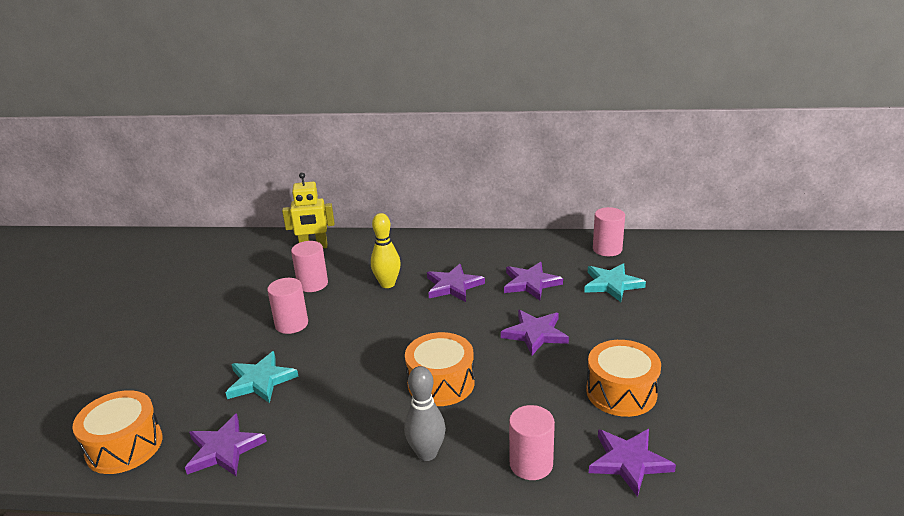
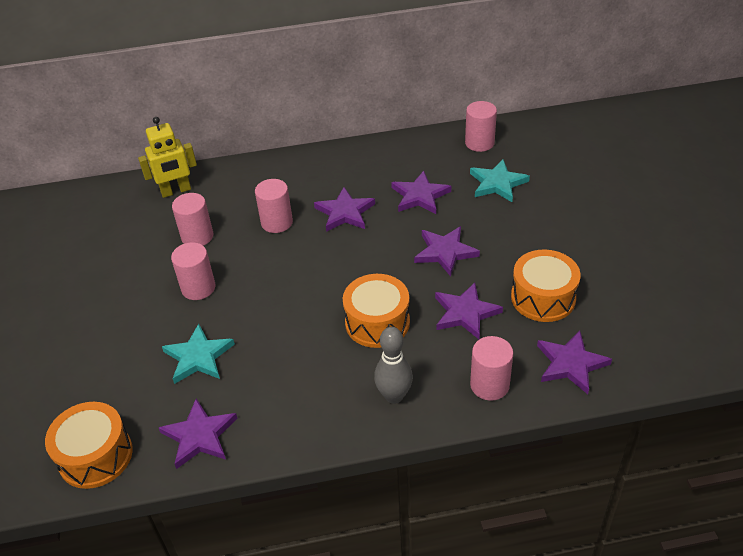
camera: 15 degrees left, 15 degrees up
(387, 284) = (277, 222): yellow bowling pin -> pink cylinder
(533, 391) = (465, 313): none -> purple star

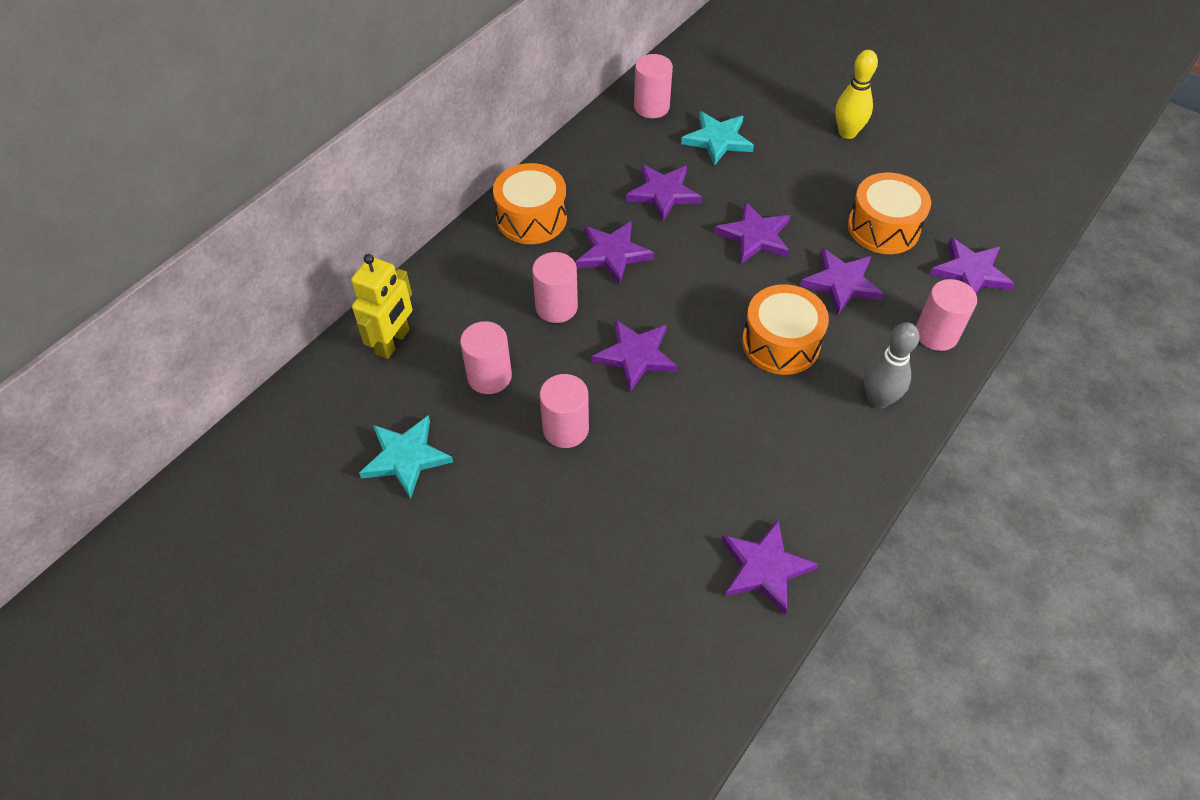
camera: 45 degrees left, 10 degrees up
(95, 456) = (693, 670): orange drum -> orange drum (531, 218)
(198, 357) = (661, 496): turquoise star -> turquoise star (406, 457)
(284, 275) = (636, 356): none -> purple star
(598, 225) = (847, 133): none -> yellow bowling pin

